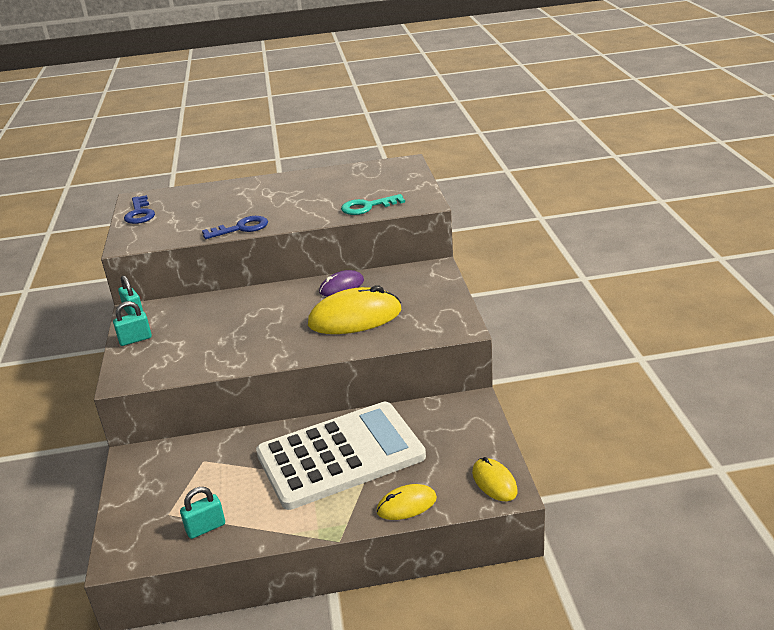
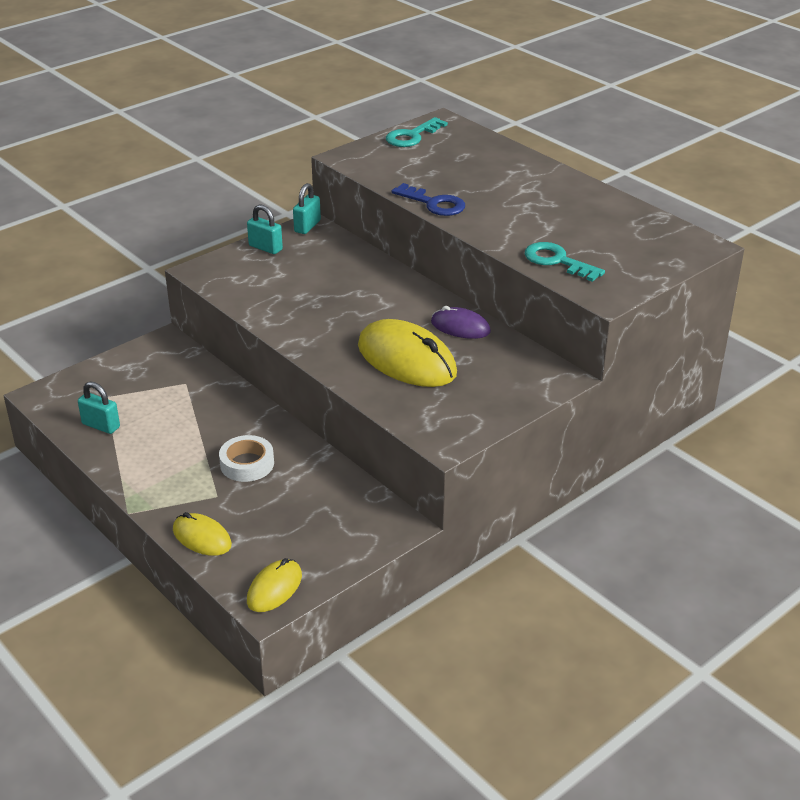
camera: 55 degrees right, 5 degrees up
(139, 213) = (412, 136): blue key -> turquoise key
(340, 455) = (247, 464): white calculator -> white tape

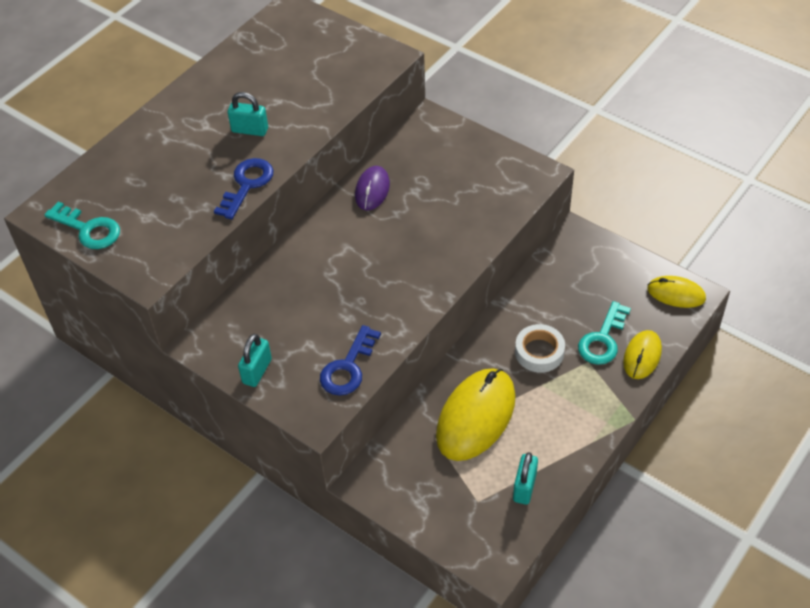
camera: 100 degrees left, 15 degrees up
(242, 290) = (348, 367): none -> blue key
(307, 226) = (203, 345): turquoise padlock -> turquoise padlock (250, 130)
(406, 360) = (434, 216): yellow mouse -> yellow mouse (476, 416)
(557, 261) = (339, 89): turquoise key -> turquoise key (603, 339)

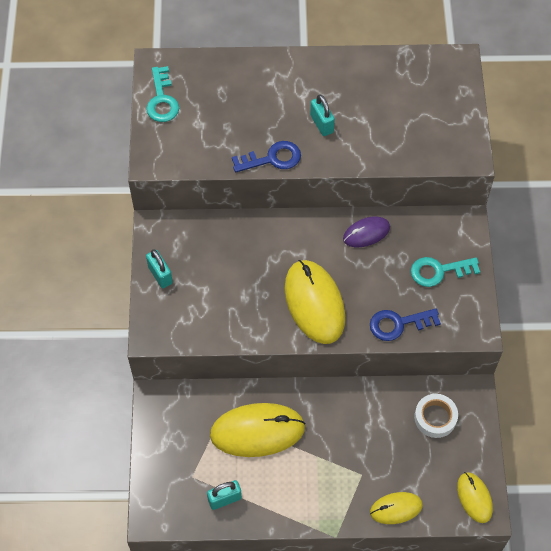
camera: 50 degrees right, 10 degrees up
(257, 371) = (160, 275): turquoise padlock -> turquoise padlock turned 75 degrees clockwise
(348, 367) = (204, 326): blue key -> blue key (398, 324)
(406, 268) = (314, 303): none -> yellow mouse
(539, 352) = (344, 437): white tape -> white tape (435, 417)
(603, 339) = (389, 472): turquoise key -> turquoise key (439, 271)

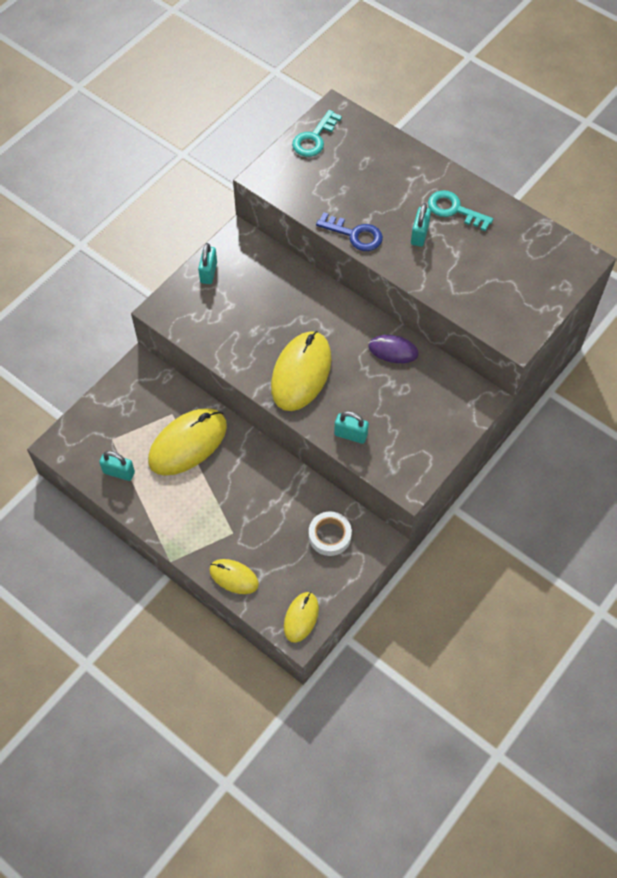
camera: 40 degrees right, 0 degrees up
(257, 431) = (188, 443): yellow mouse -> yellow mouse turned 75 degrees counterclockwise
(398, 324) = (350, 435): blue key -> turquoise padlock
(439, 271) = (423, 419): turquoise key -> turquoise key (454, 210)

